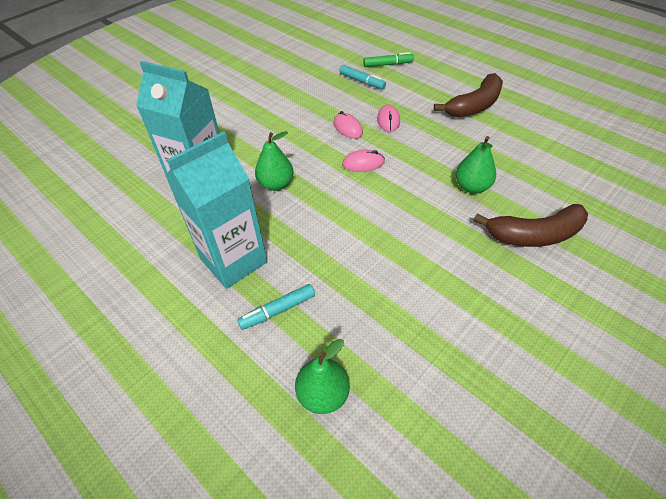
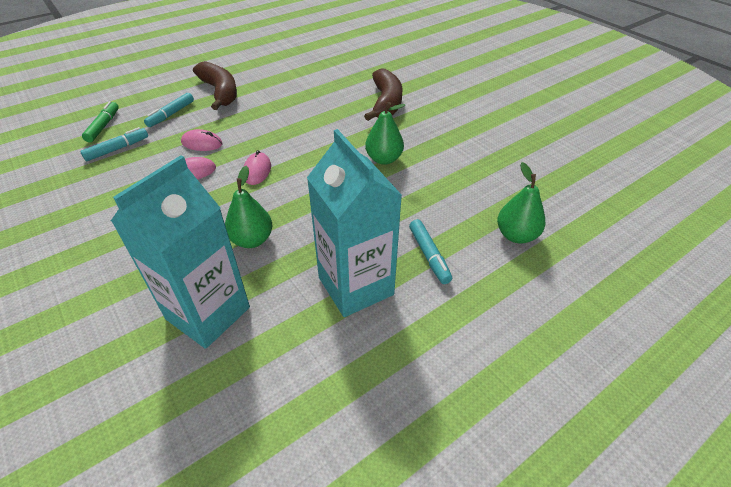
camera: 80 degrees left, 5 degrees down
(421, 90) = (171, 114): none -> turquoise marker
(471, 187) = (323, 117): green pear -> green pear (384, 159)

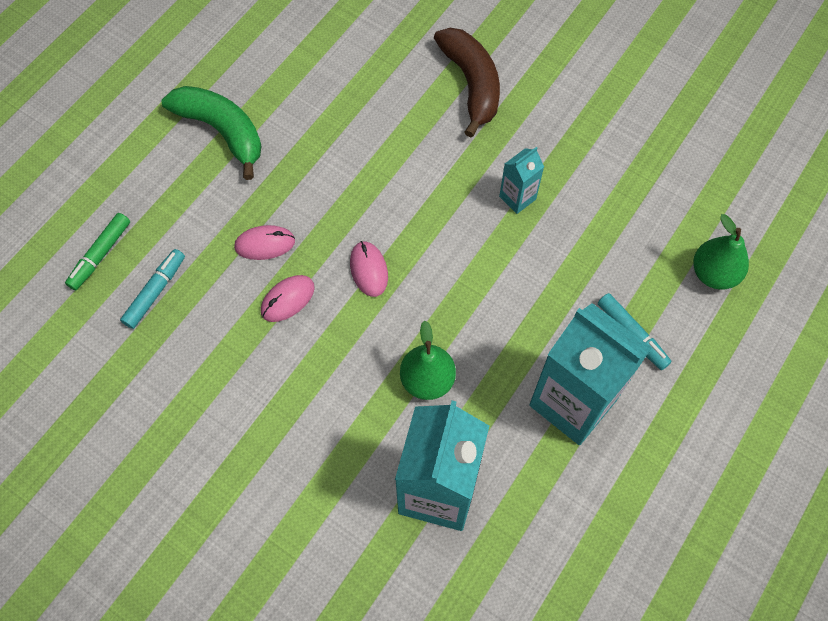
camera: 20 degrees left, 20 degrees up
(103, 126) = (100, 255): green marker -> green marker turned 135 degrees counterclockwise
(171, 114) = (182, 201): turquoise marker -> none
(220, 92) = (222, 131): brown banana -> green banana
(384, 159) = (517, 198): green pear -> turquoise carton

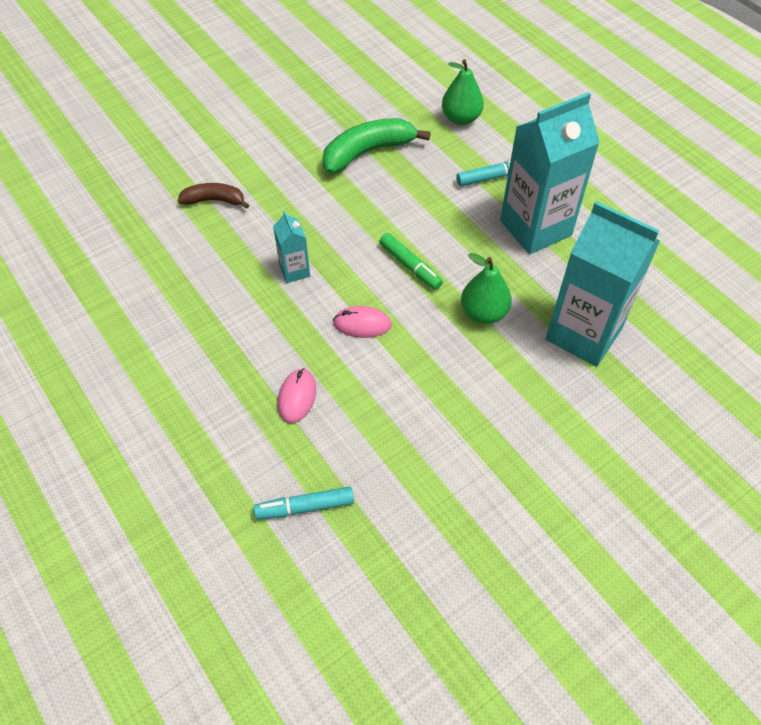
camera: 70 degrees left, 10 degrees down
(100, 255) = (236, 552): green marker -> green marker (410, 266)
(155, 292) = (305, 507): turquoise marker -> turquoise marker turned 60 degrees counterclockwise
(222, 131) = (148, 401): green banana -> green banana (367, 152)
(287, 299) = (364, 394): pink mouse -> none
(471, 84) = (214, 200): brown banana -> brown banana, size x0.59
(517, 198) = (342, 205): turquoise carton -> turquoise carton (294, 271)

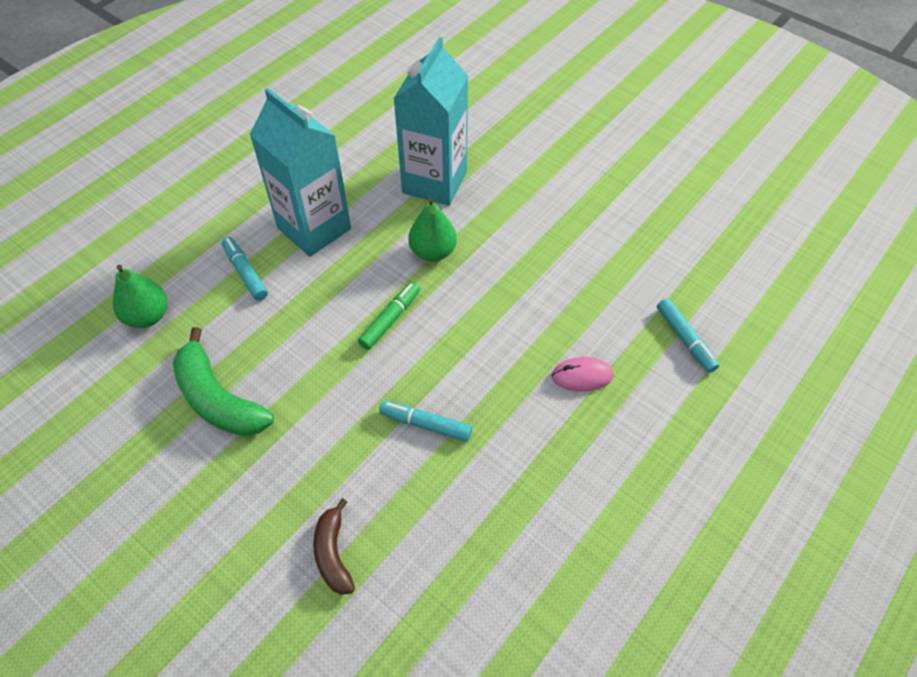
camera: 105 degrees left, 0 degrees up
(294, 271) = (425, 424): turquoise carton -> turquoise marker
(362, 324) = (477, 344): pink mouse -> none

